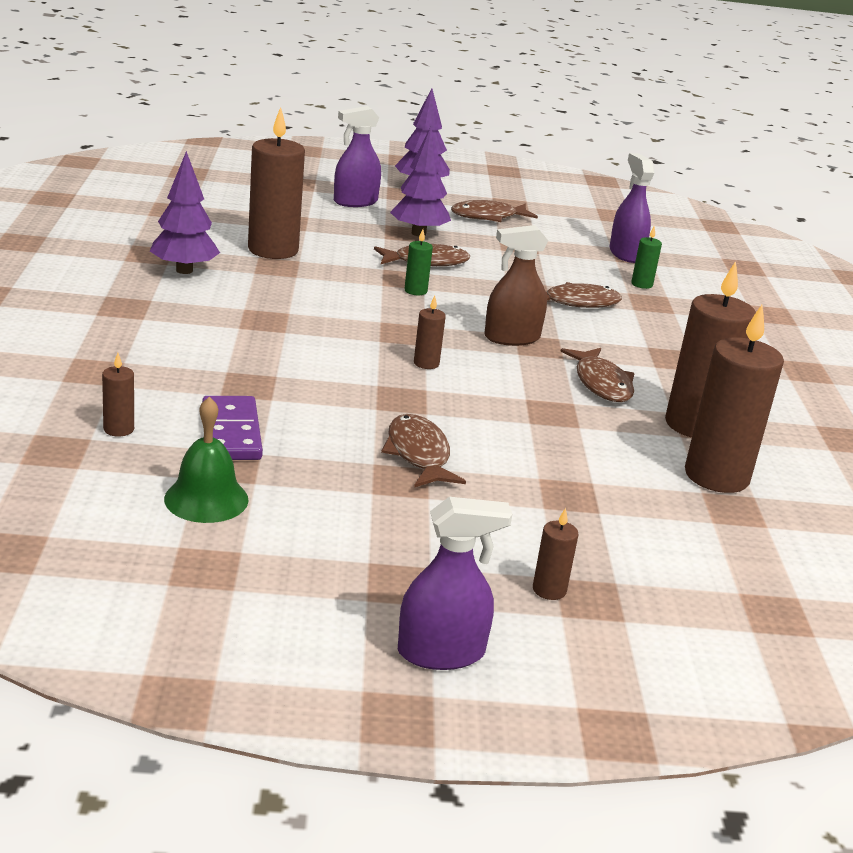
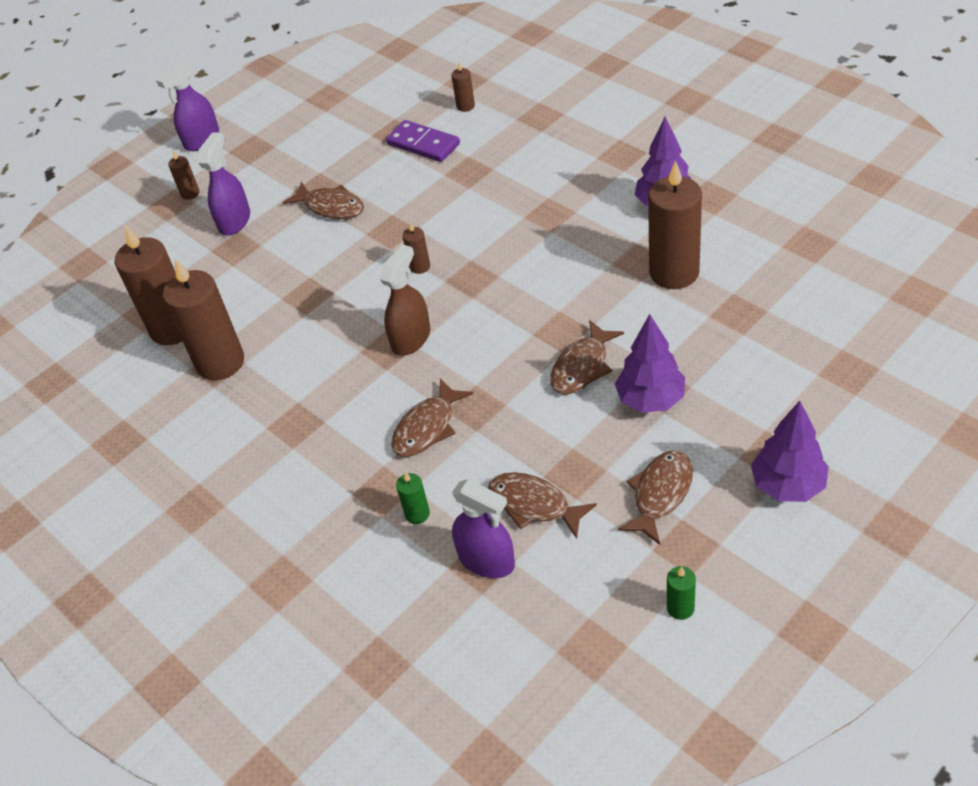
camera: 145 degrees right, 20 degrees up
(206, 499) = (374, 114): green bell -> none
(355, 202) = (765, 393): purple spray bottle -> purple spray bottle (234, 221)
(415, 291) = (531, 325): green candle -> green candle (680, 608)
(601, 383) = (309, 348): brown fish -> brown fish (534, 505)

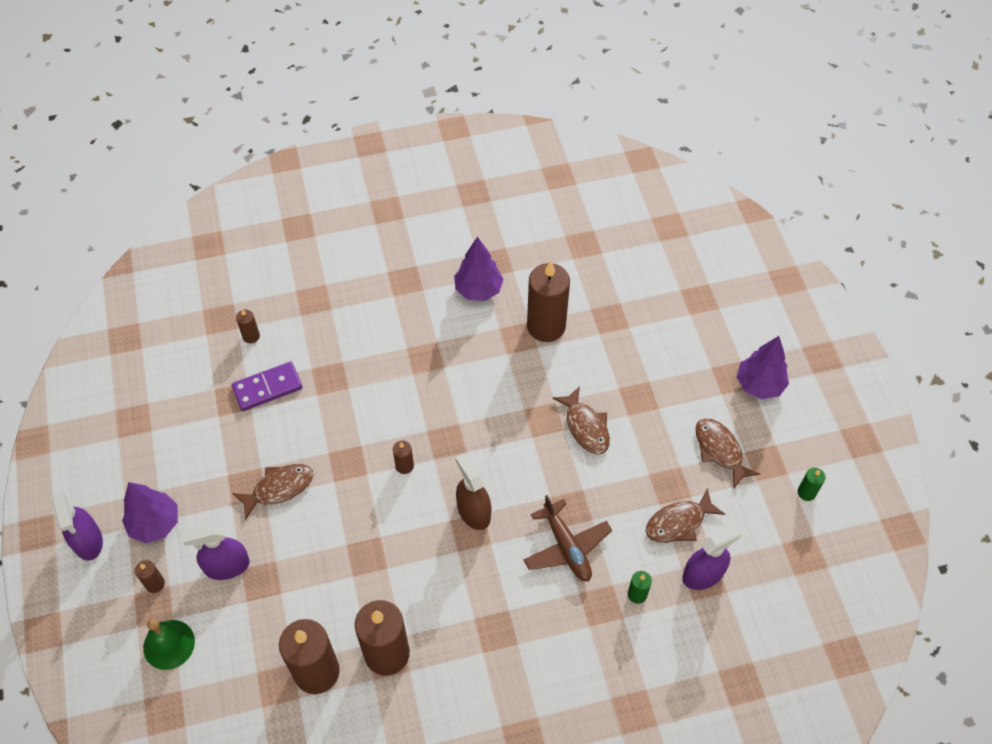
camera: 65 degrees left, 10 degrees up
(142, 231) = (169, 644): none -> green bell
(234, 221) = (227, 566): purple spray bottle -> purple spray bottle turned 60 degrees counterclockwise
(427, 427) = (566, 547): brown fish -> brown plane
(650, 400) = (643, 408): purple tree -> purple tree (155, 524)

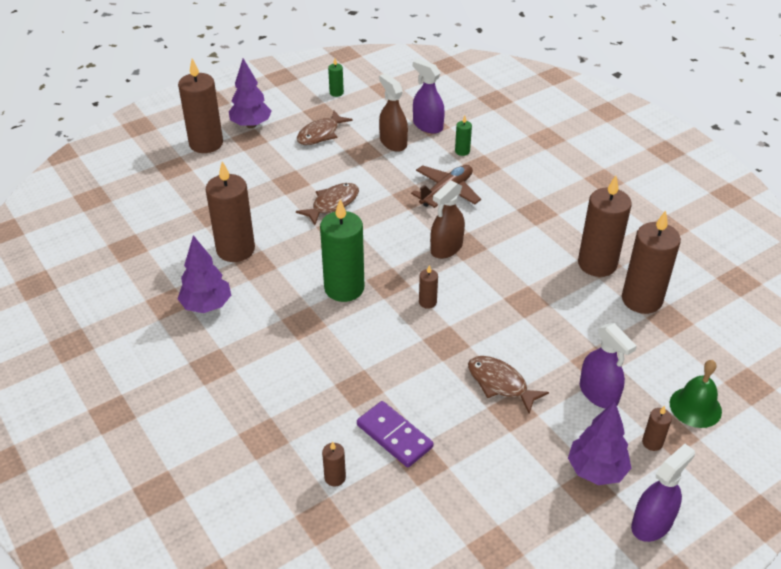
camera: 110 degrees left, 15 degrees down
(454, 401) = (344, 288): none -> green candle
(679, 522) = (393, 142): brown fish -> brown spray bottle
(734, 335) = (206, 143): none -> brown candle

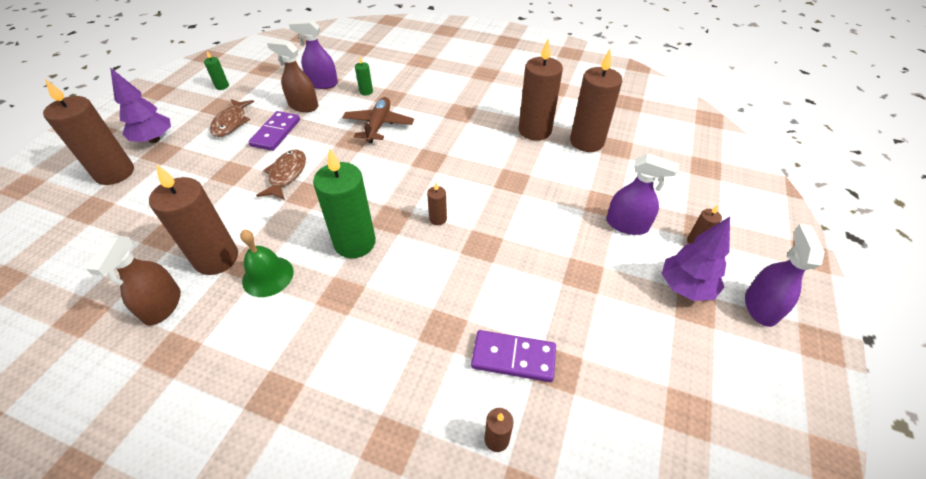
camera: 35 degrees left, 5 degrees up
(207, 306) = (223, 332): purple tree -> none
(351, 160) = (276, 133): none -> purple domino
(446, 248) = (415, 168): brown spray bottle -> brown spray bottle (162, 306)
(500, 384) = (554, 257): brown fish -> none
(695, 407) = (693, 199): green bell -> green bell (268, 276)

